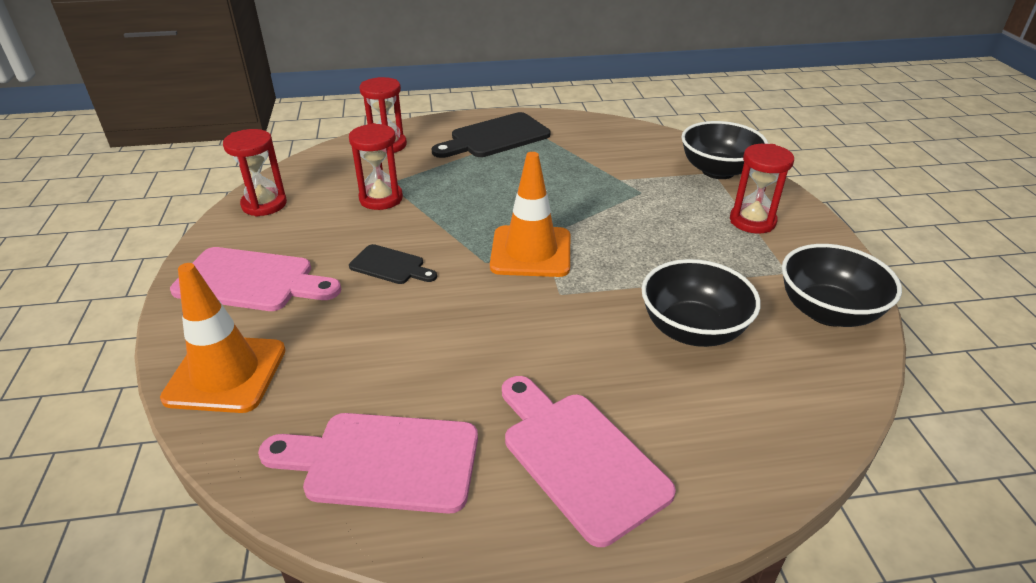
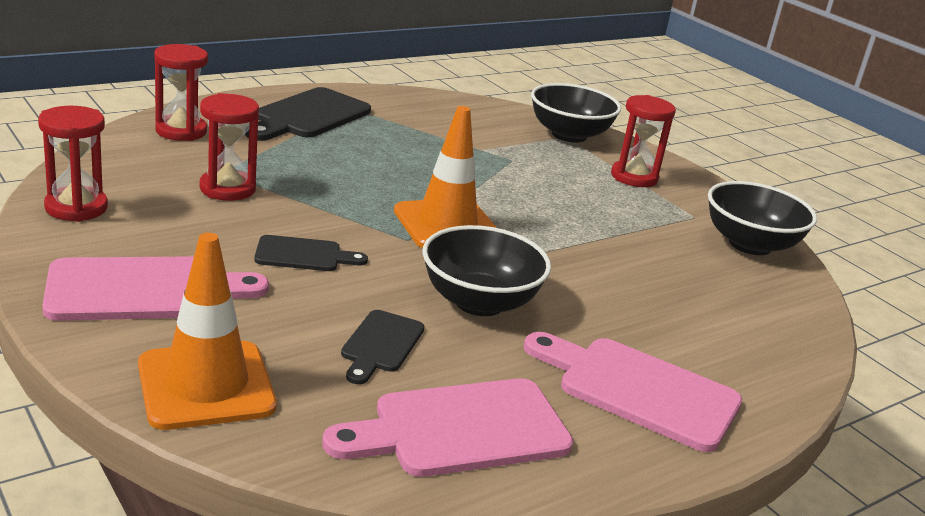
camera: 30 degrees left, 10 degrees down
(384, 361) = (381, 344): none -> black cutting board
(692, 330) = (653, 273): black bowl -> black bowl (479, 302)

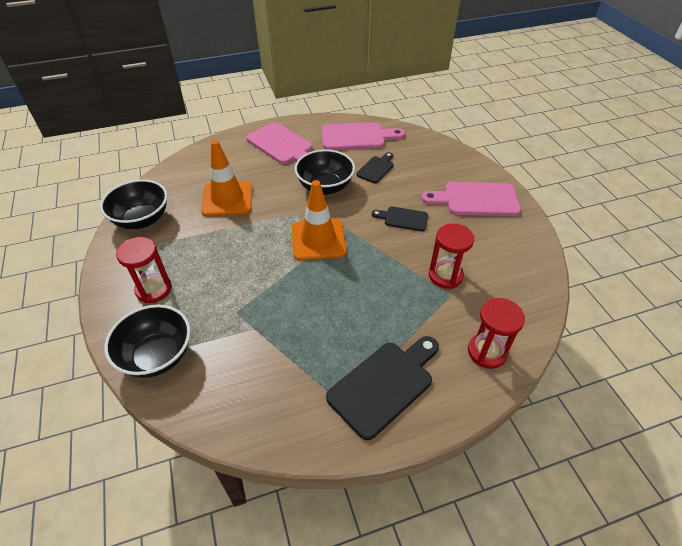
camera: 160 degrees left, 20 degrees up
(76, 207) = (526, 258): red hourglass -> none
(206, 385) = (443, 156): orange traffic cone -> orange traffic cone (227, 199)

